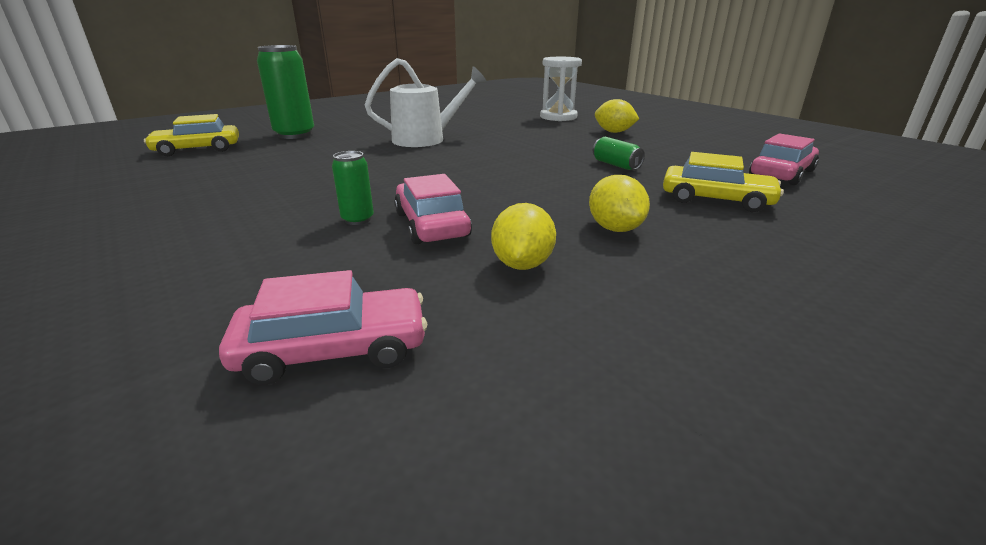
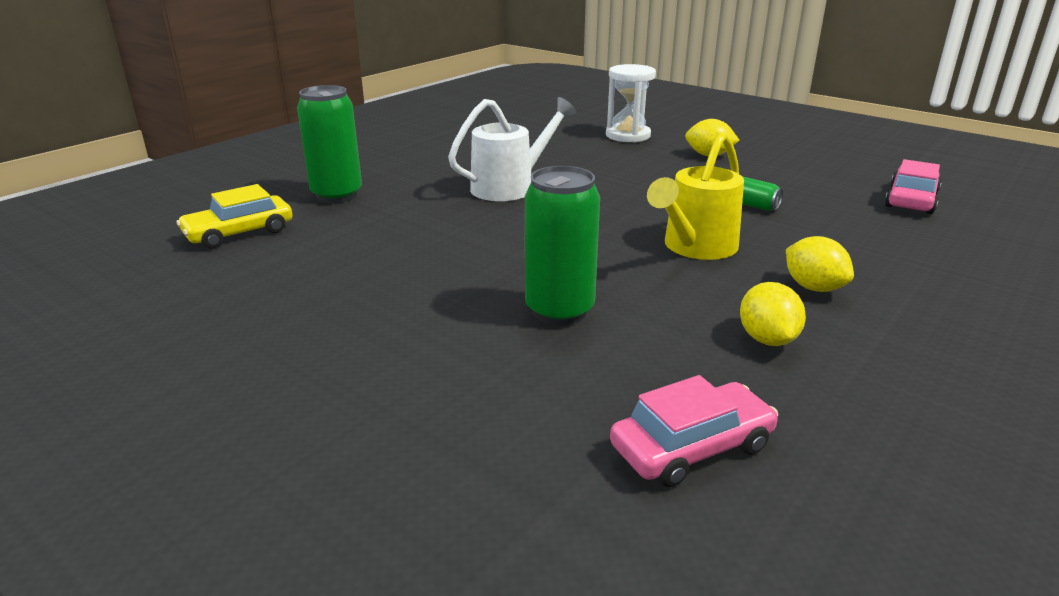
camera: 15 degrees left, 0 degrees up
(357, 219) = (559, 310): green can -> green can, size x1.98
(431, 224) = (640, 306): pink car -> none
(532, 189) = (695, 248): none -> yellow watering can
(716, 199) = (875, 240): yellow car -> none

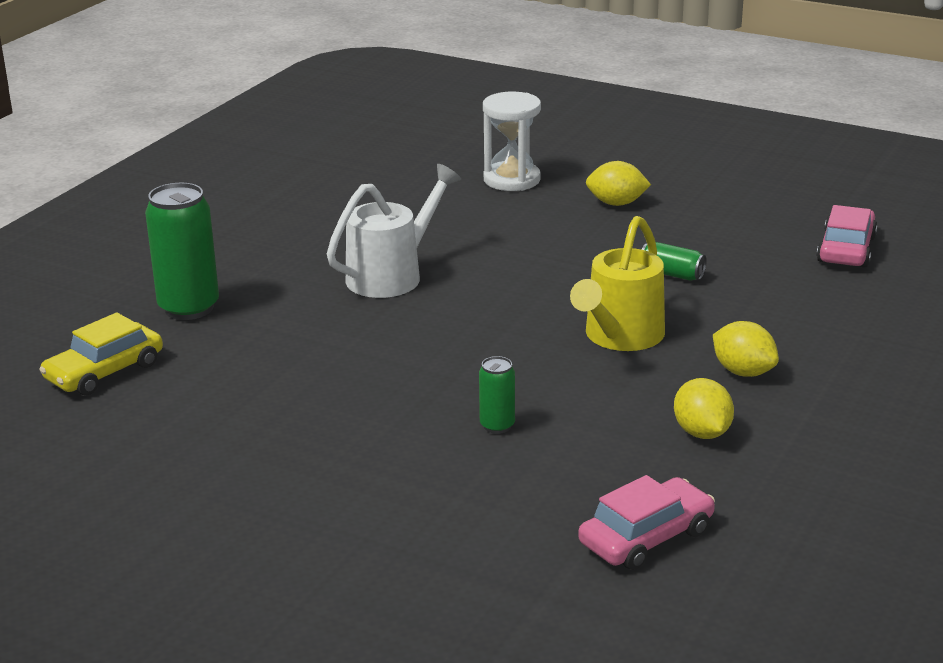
camera: 10 degrees left, 0 degrees up
(559, 310) = (497, 426): green can -> green can, size x0.50

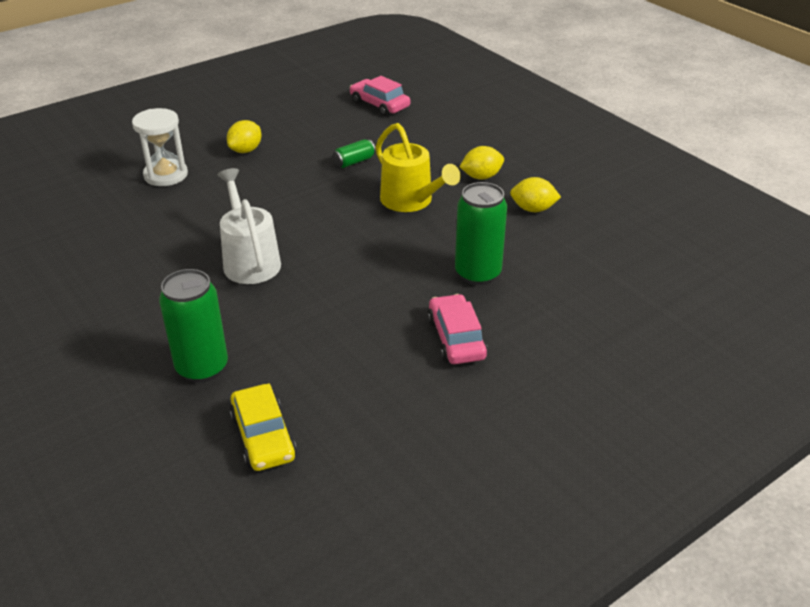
camera: 65 degrees left, 10 degrees up
(497, 426) = (477, 274): green can -> green can, size x1.98
(646, 537) = (622, 259): pink car -> pink car (456, 338)

